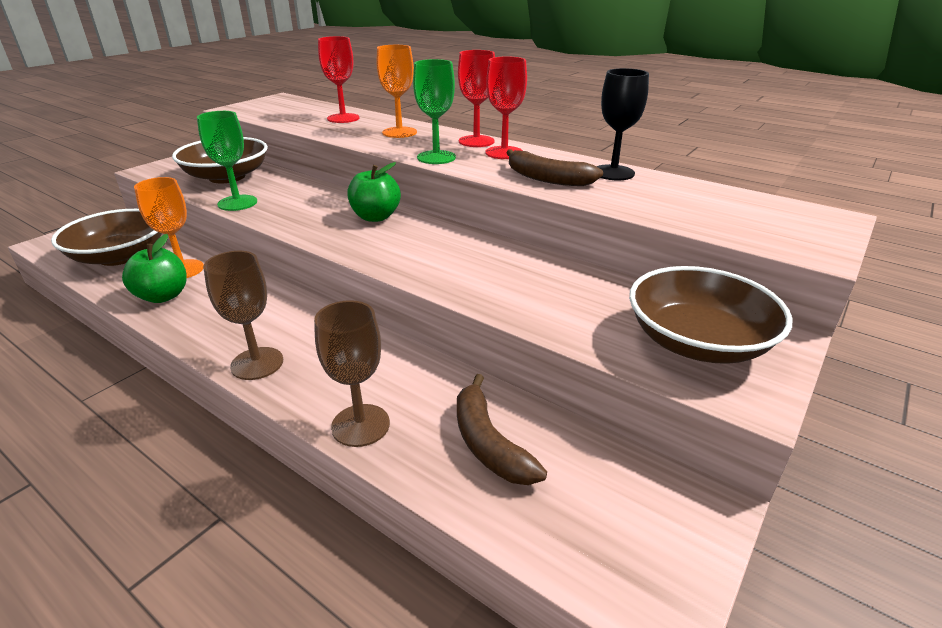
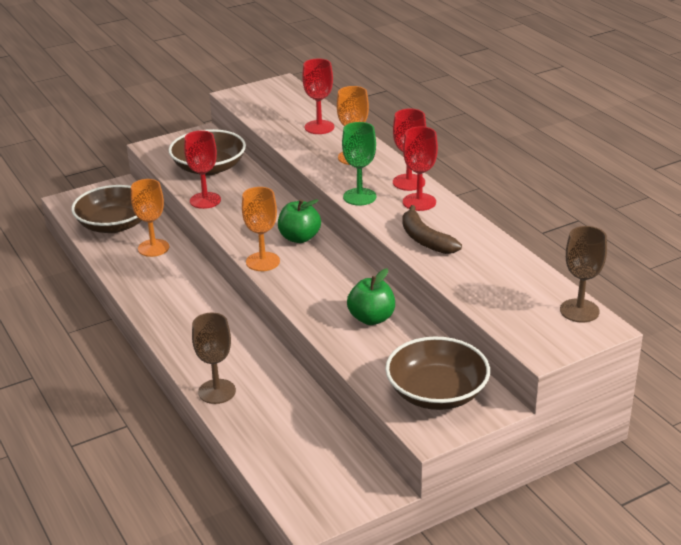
camera: 25 degrees right, 0 degrees up
(163, 296) = (133, 269): green apple -> green apple (371, 318)
(237, 203) = (205, 200): green goblet -> red goblet
(257, 363) = (175, 336): brown goblet -> brown goblet (579, 311)
(347, 246) = (263, 261): none -> orange goblet
(488, 443) = (284, 422): brown banana -> none
(613, 173) = (485, 244): black goblet -> none

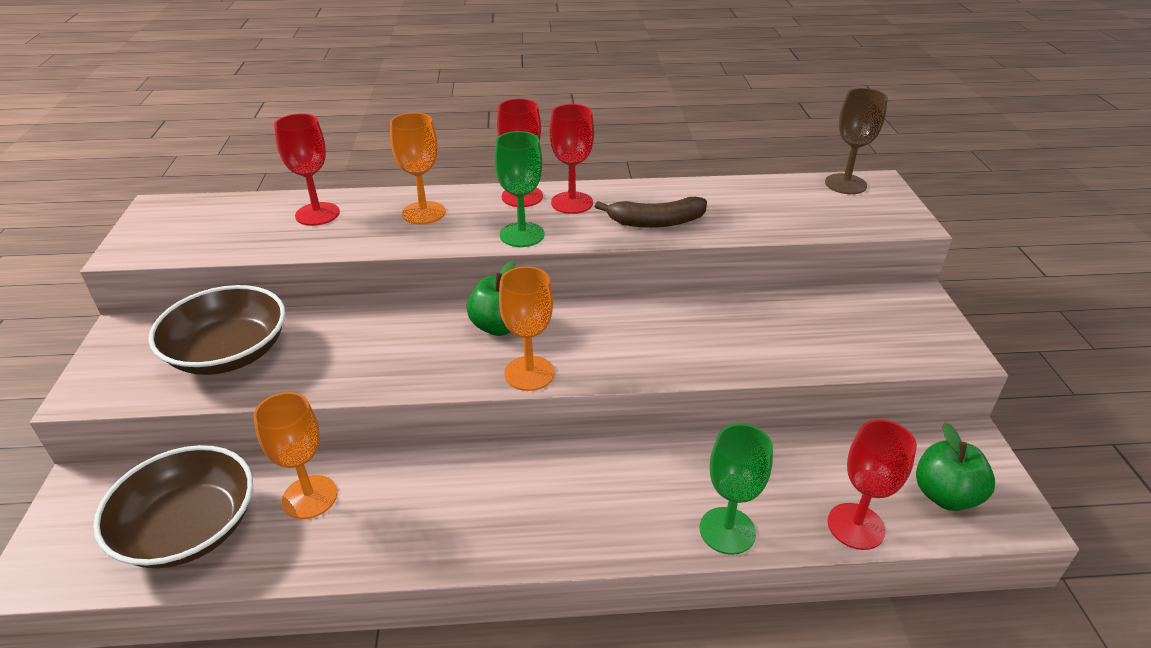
camera: 65 degrees left, 5 degrees up
(205, 200) = (315, 382): red goblet -> red goblet (856, 526)
(217, 391) = (727, 530): brown goblet -> green goblet
(371, 318) = (719, 325): green apple -> green apple (945, 495)
(436, 393) = (885, 325): brown bowl -> none

